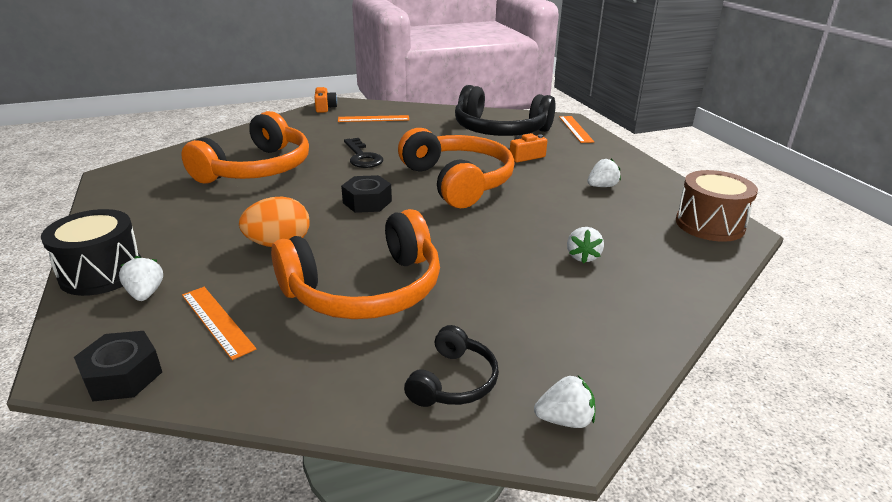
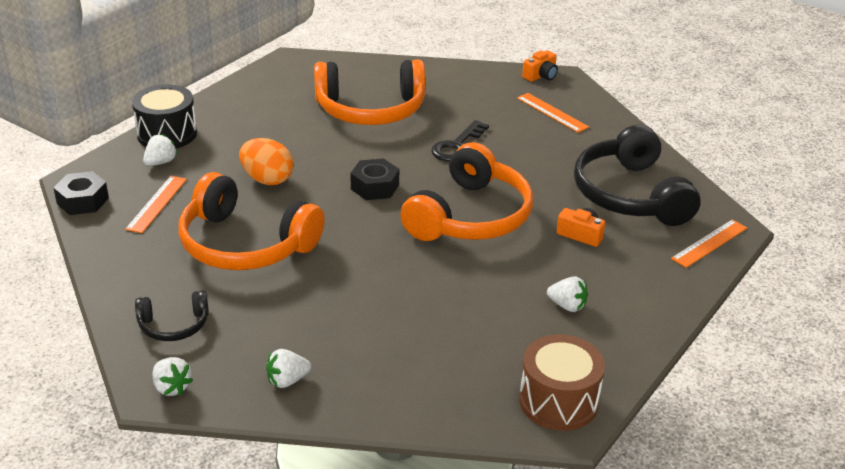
camera: 55 degrees right, 5 degrees up
(582, 257) = (401, 334): white strawberry -> white strawberry (287, 380)

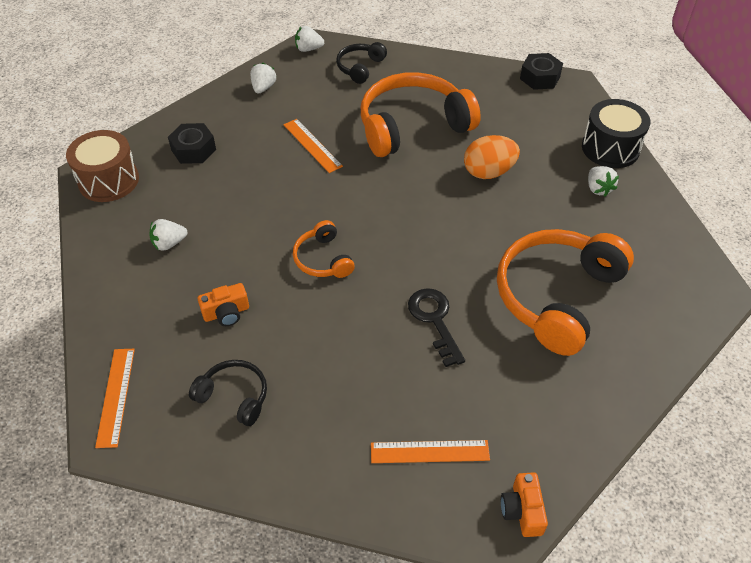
camera: 130 degrees right, 15 degrees up
(157, 204) = (505, 107): orange ruler -> orange ruler (312, 145)
(160, 162) = (565, 129): white strawberry -> white strawberry (598, 189)
(375, 187) = (420, 226): black nut -> black nut (193, 150)
(470, 216) = (323, 259): orange headphones -> orange headphones, size x0.49
(630, 195) = (234, 396): black headphones -> black headphones, size x0.49

